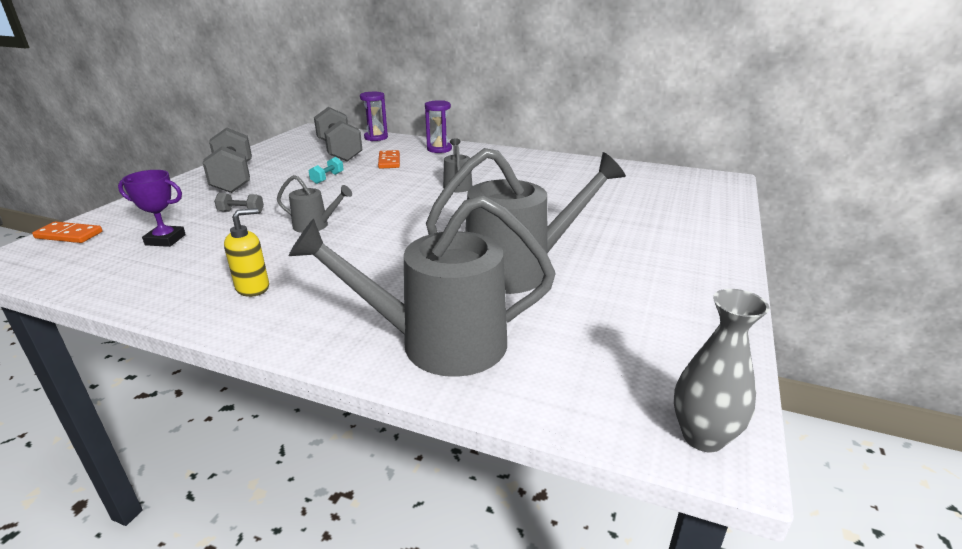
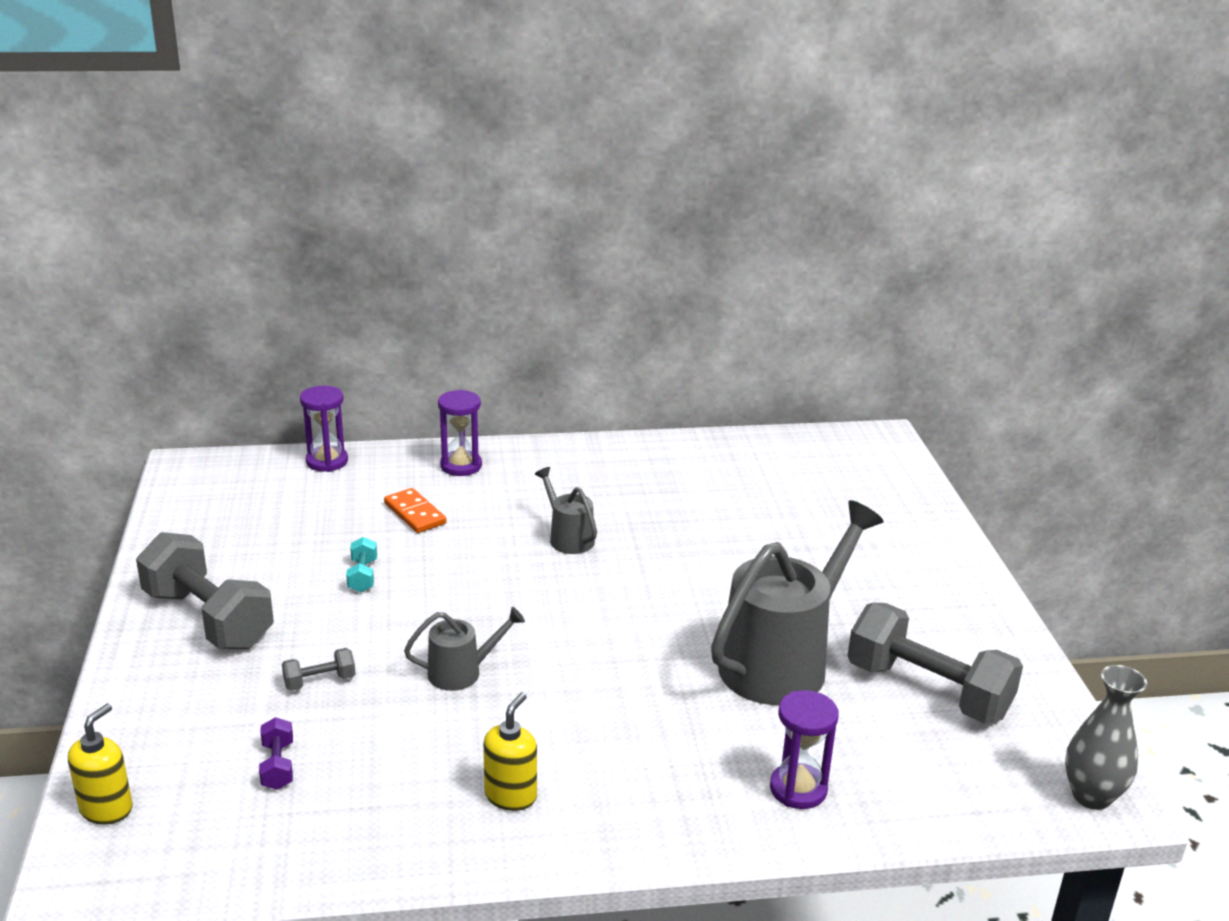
camera: 30 degrees left, 0 degrees up
(69, 235) = (106, 809): orange domino -> yellow soap dispenser
(165, 240) = (278, 766): purple trophy -> purple dumbbell
(339, 151) = (305, 509): grey dumbbell -> grey dumbbell (928, 690)
(438, 343) = (798, 789): grey watering can -> purple hourglass

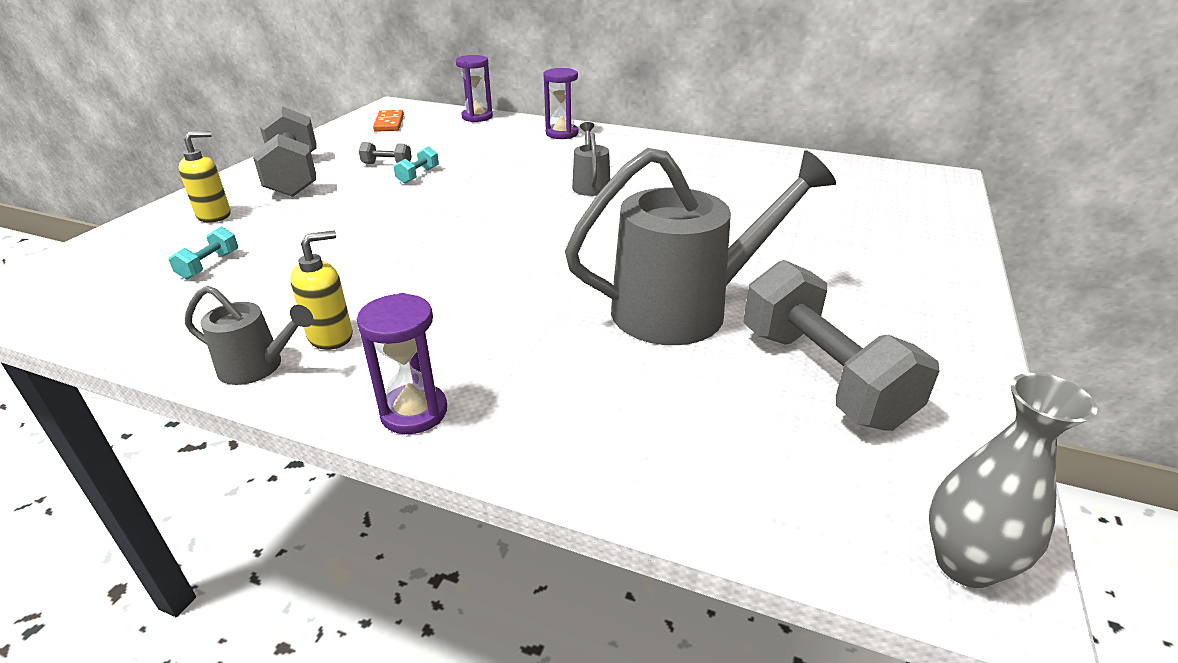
camera: 30 degrees right, 5 degrees up
(106, 809) = (80, 258): yellow soap dispenser -> yellow soap dispenser (214, 215)
(278, 766) = (209, 265): purple dumbbell -> turquoise dumbbell
(320, 681) = (308, 225): grey dumbbell -> grey dumbbell (387, 164)
(414, 514) = (497, 151): orange domino -> orange domino (389, 123)
(462, 672) = (408, 244): grey watering can -> grey watering can (258, 367)
(798, 789) = (588, 420): purple hourglass -> purple hourglass (414, 412)

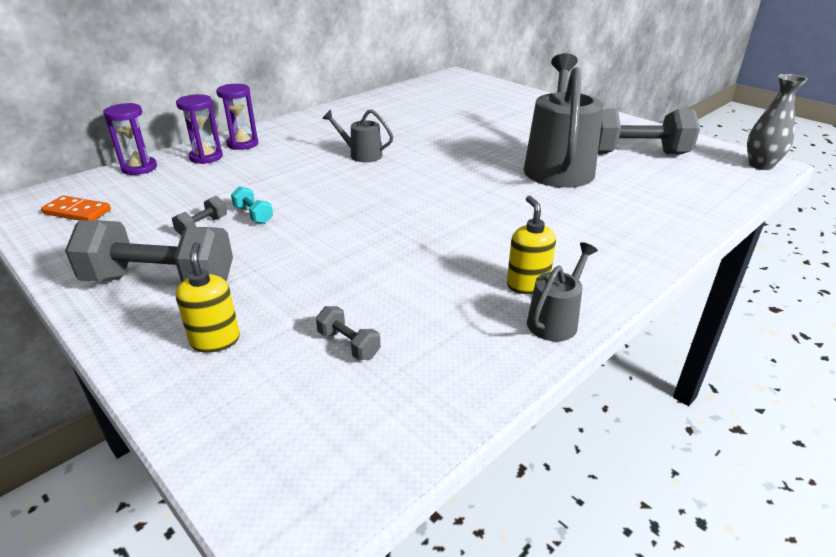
camera: 65 degrees left, 0 degrees up
(209, 265) = (349, 344): turquoise dumbbell -> grey dumbbell
(414, 412) = (634, 262): purple hourglass -> purple hourglass (206, 157)

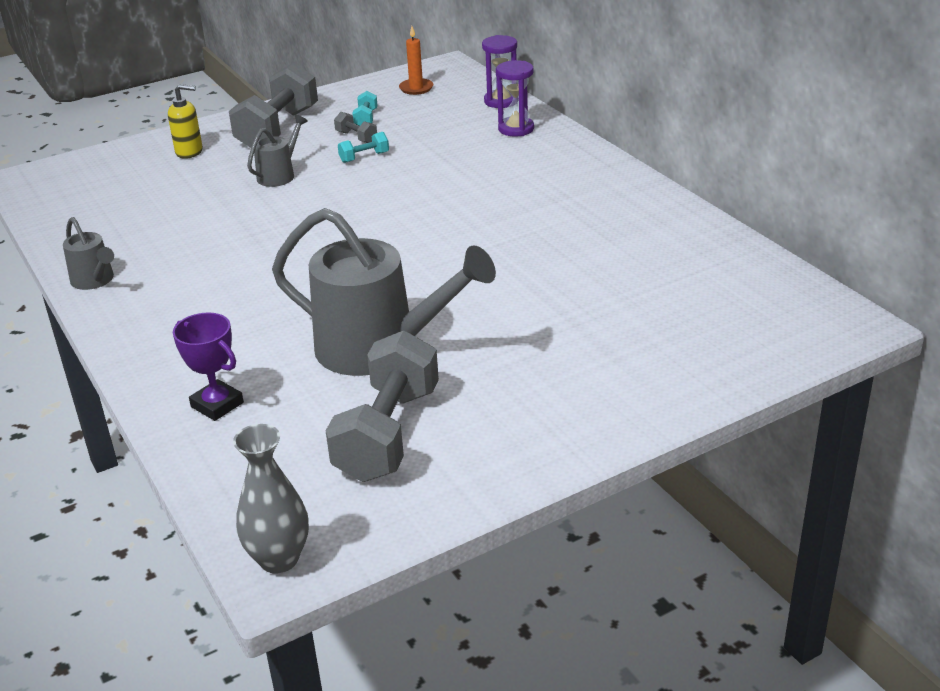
camera: 105 degrees right, 0 degrees up
(77, 212) = (416, 88): orange domino -> orange candle
(152, 228) = (366, 119): none -> turquoise dumbbell
(242, 144) = (548, 145): purple hourglass -> none
(349, 344) = (144, 195): grey dumbbell -> none
(361, 155) = (484, 213): grey watering can -> grey watering can (279, 175)
(527, 285) = (150, 276): yellow soap dispenser -> none
(667, 208) = (217, 405): none -> purple trophy

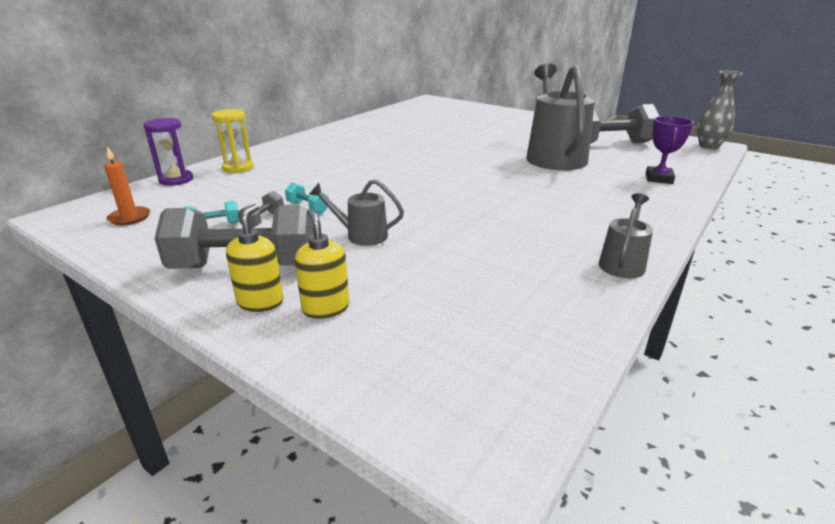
camera: 115 degrees left, 5 degrees down
(222, 133) = (260, 302): none -> yellow soap dispenser
(516, 129) = (238, 168): purple hourglass -> yellow hourglass

